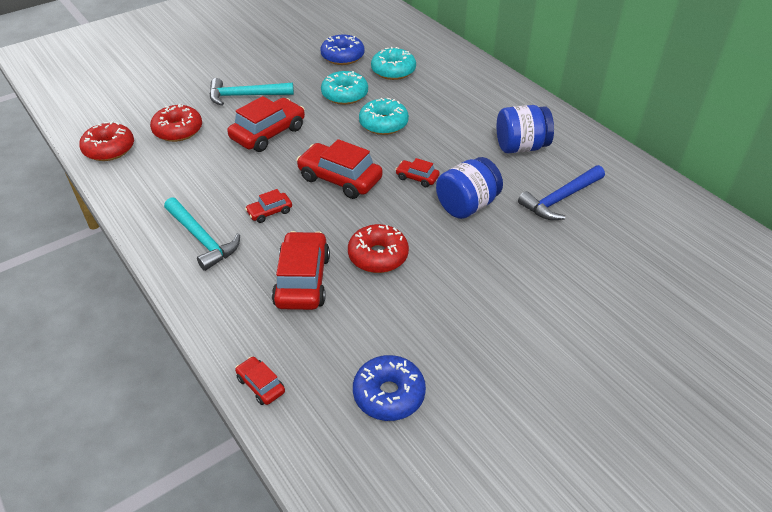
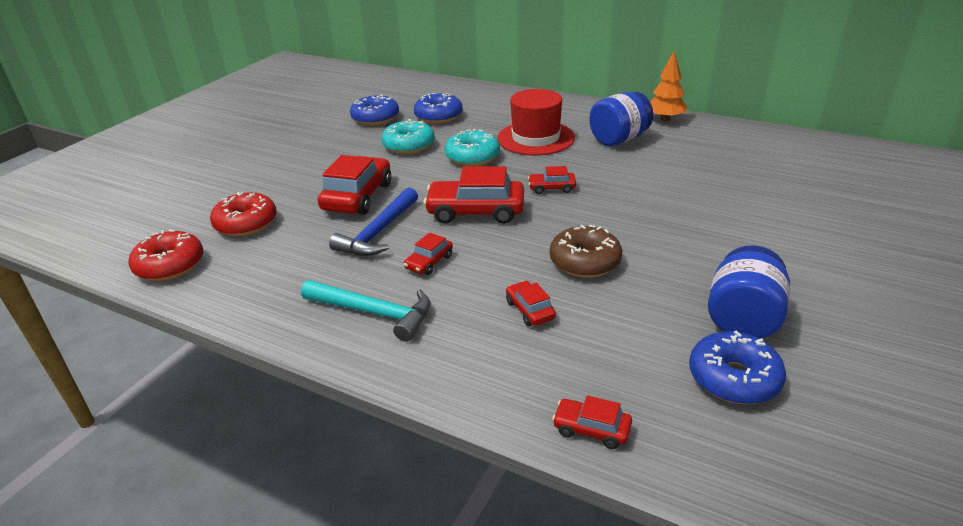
camera: 25 degrees left, 10 degrees down
(245, 96) = (300, 173): turquoise hammer -> none
(302, 280) = (530, 310): red car -> red car, size x0.51
(378, 256) = (585, 262): red donut -> brown donut
(393, 71) = (438, 116): turquoise donut -> blue donut
(451, 121) = (536, 138): none -> red hat
(467, 205) = (622, 195): blue jar -> blue jar (742, 319)
(560, 199) = (696, 165): blue hammer -> blue hammer (379, 232)
(585, 138) = (665, 119): none -> orange tree

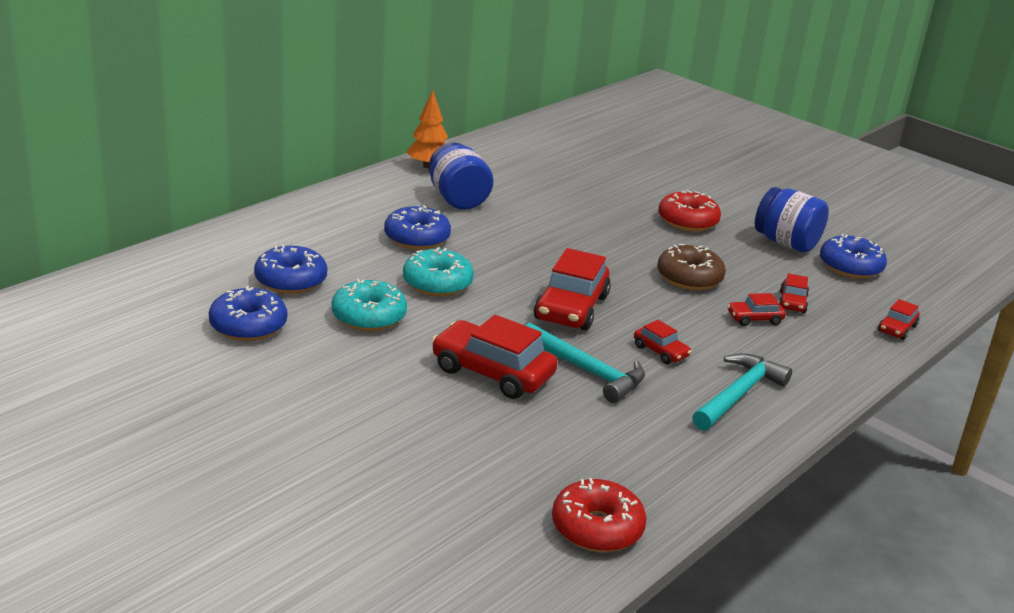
camera: 80 degrees left, 5 degrees down
(246, 223) = (516, 462): red donut -> red donut (687, 221)
(379, 232) = (587, 370): blue hammer -> turquoise hammer
(536, 138) = (417, 238): red hat -> blue donut
(551, 188) = (545, 259): red car -> red car (792, 302)

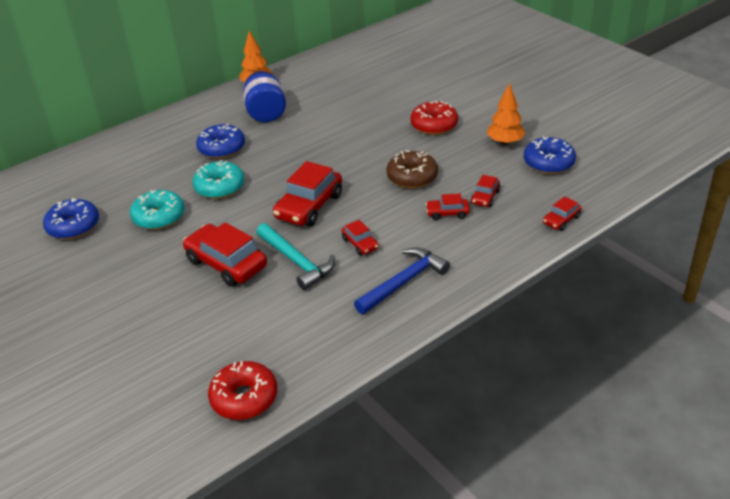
camera: 15 degrees right, 10 degrees up
(291, 280) = (118, 188): blue donut -> none
(738, 394) = (403, 282): turquoise hammer -> blue hammer
(786, 243) = (505, 142): blue jar -> orange tree

